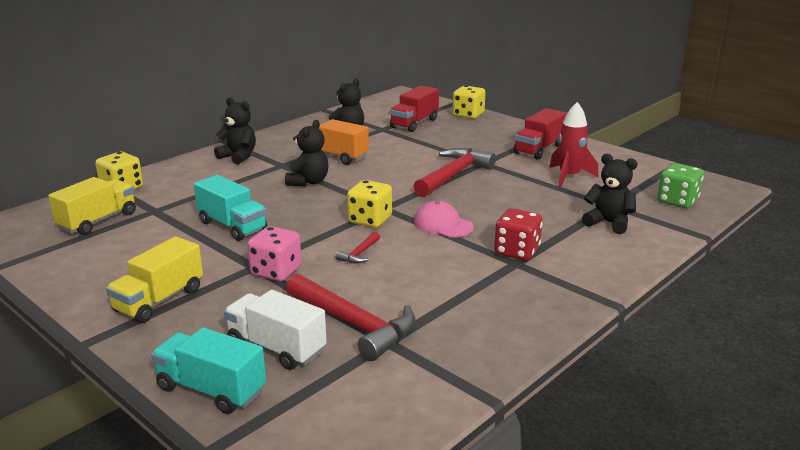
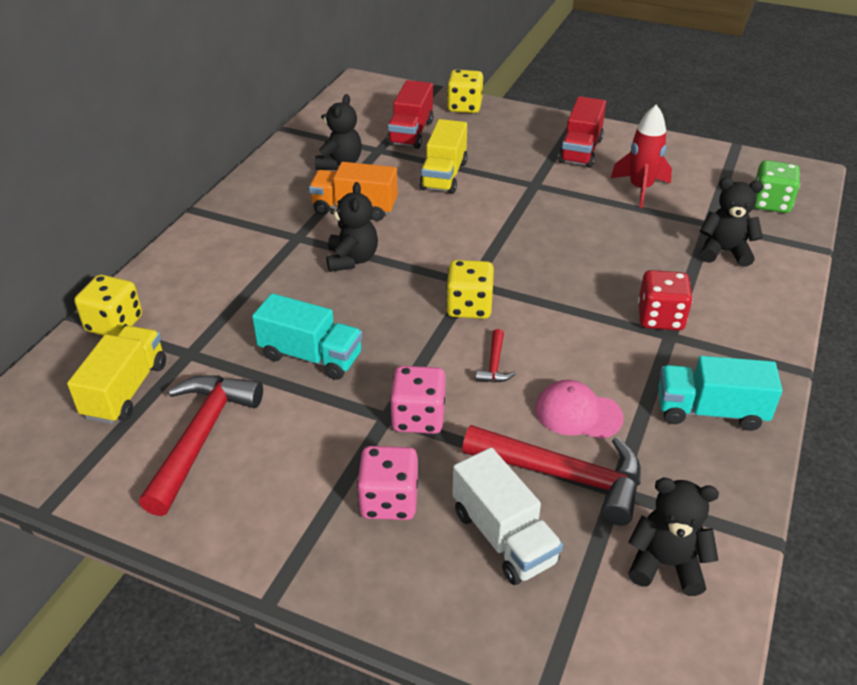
camera: 20 degrees left, 15 degrees up
(159, 300) = (310, 503): yellow truck -> yellow truck (444, 175)
(211, 390) = (476, 623): turquoise truck -> turquoise truck (710, 411)
(213, 310) = (389, 501): none -> pink dice
(238, 156) = (231, 233): black teddy bear -> black teddy bear (666, 564)
(276, 348) = (503, 536): white truck -> white truck turned 135 degrees counterclockwise
(443, 225) = (555, 295): pink cap -> pink cap (578, 413)
(453, 175) = (514, 212): red hammer -> red hammer (201, 437)

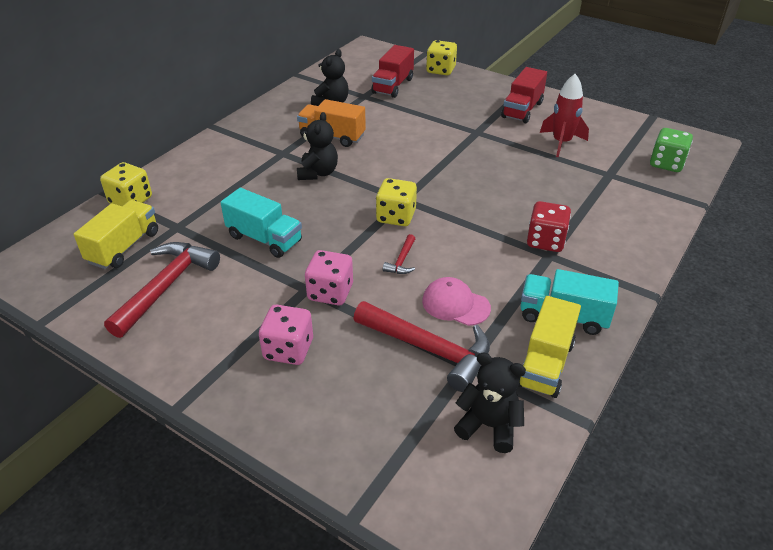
camera: 10 degrees right, 0 degrees up
(444, 175) = (408, 119): yellow truck -> yellow truck (545, 364)
(503, 536) = (367, 387): white truck -> none
(724, 252) = (615, 197): black teddy bear -> none

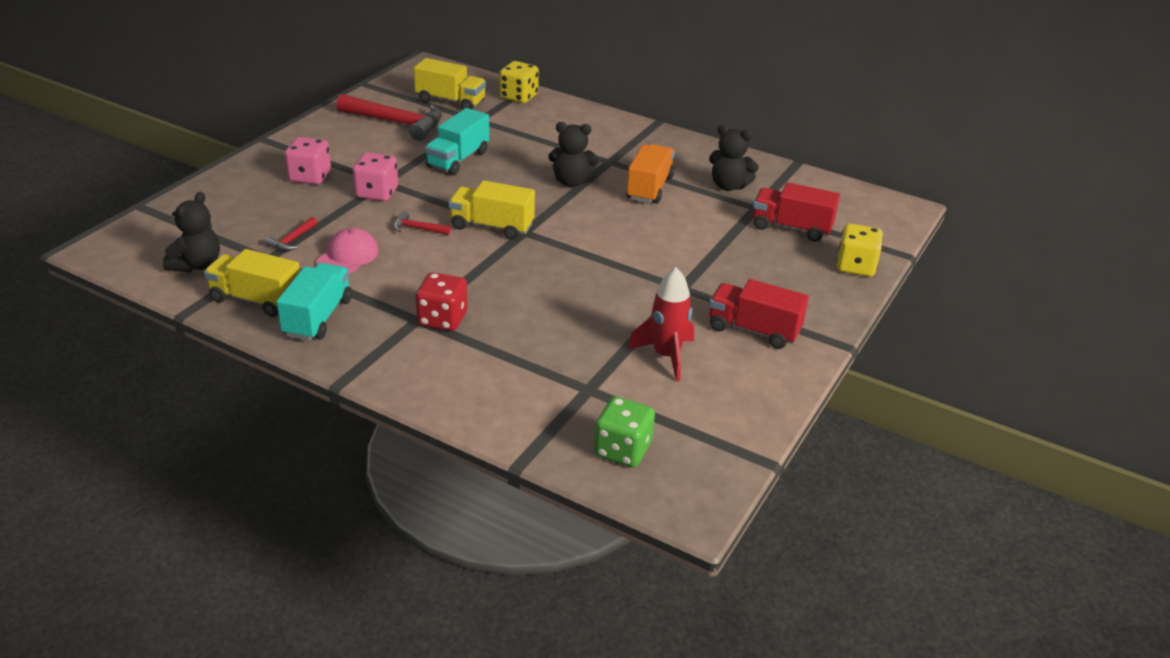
camera: 85 degrees right, 5 degrees down
(396, 216) = (492, 226): yellow dice -> yellow truck
(429, 349) = (292, 240): red hammer -> red hammer, size x0.45

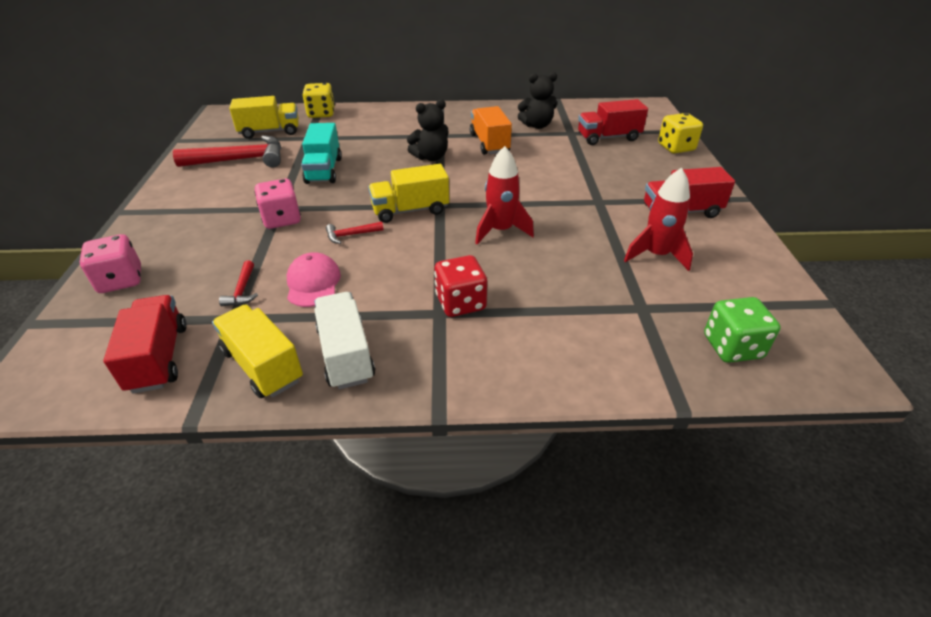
camera: 30 degrees left, 5 degrees up
(197, 265) = (159, 358): black teddy bear -> red truck
(256, 300) = (263, 365): yellow truck -> yellow truck turned 60 degrees clockwise
(310, 177) = (203, 228): pink dice -> pink dice (121, 280)
(318, 317) = (346, 354): turquoise truck -> white truck
(549, 276) = (500, 231): none -> red rocket

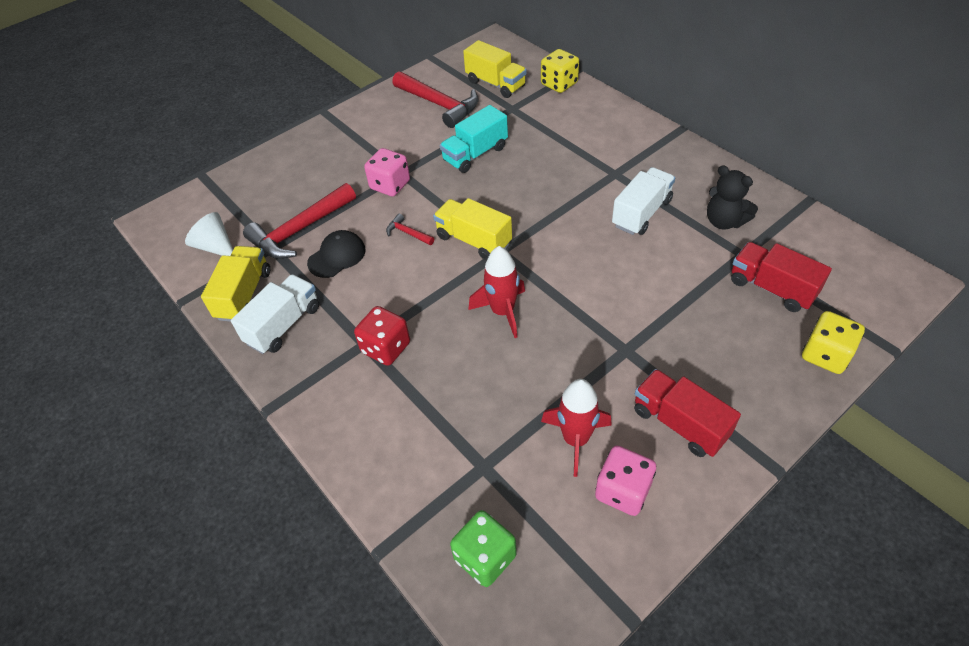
camera: 55 degrees right, 10 degrees up
(121, 280) = (262, 173): pink dice -> pink dice (622, 491)
(159, 358) = (216, 246): red truck -> white cone
(242, 290) = (300, 230): red hammer -> red hammer, size x2.21
(313, 283) = (337, 256): pink cap -> black cap
(431, 157) = (569, 195): black teddy bear -> none
(489, 143) = (641, 213): orange truck -> white truck

